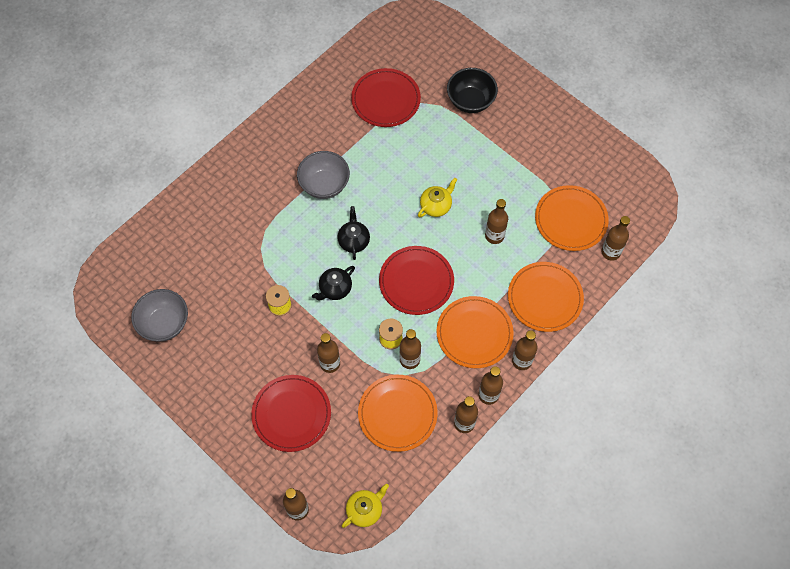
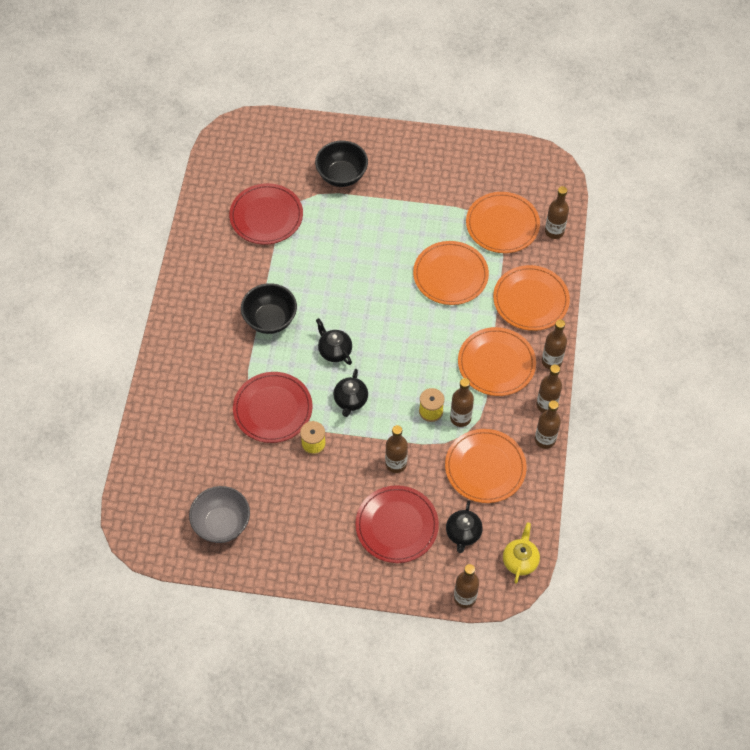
camera: 35 degrees left, 5 degrees down
(324, 185) = (270, 319): grey bowl -> black bowl
(337, 456) = (463, 534): none -> black teapot
(416, 281) = (415, 352): red plate -> red plate (273, 409)
(436, 206) = (382, 279): yellow teapot -> none
(494, 236) = (450, 275): brown bottle -> orange plate

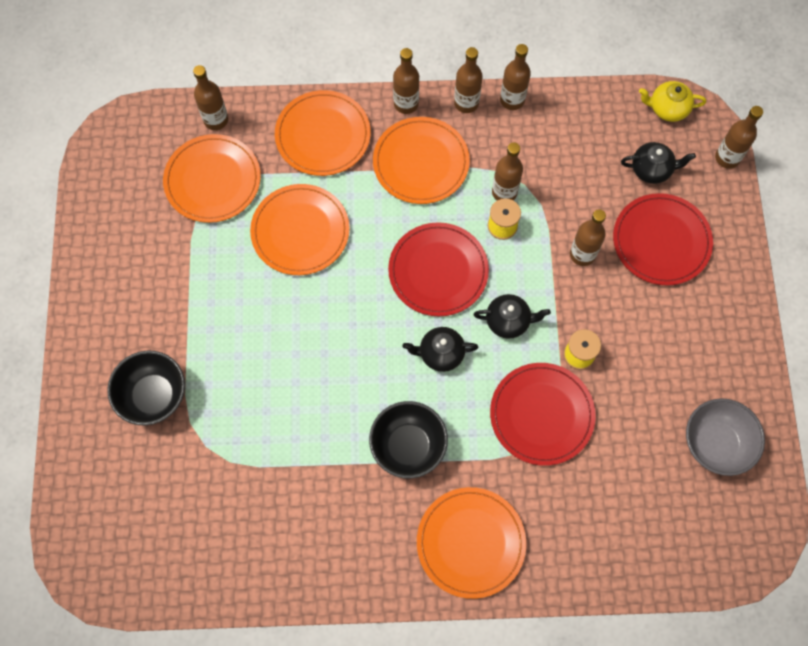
camera: 100 degrees left, 10 degrees up
(266, 216) = (237, 488): red plate -> red plate (438, 271)
(334, 351) = (440, 353): black teapot -> black teapot turned 45 degrees clockwise
(485, 467) = (563, 157): orange plate -> orange plate (470, 542)

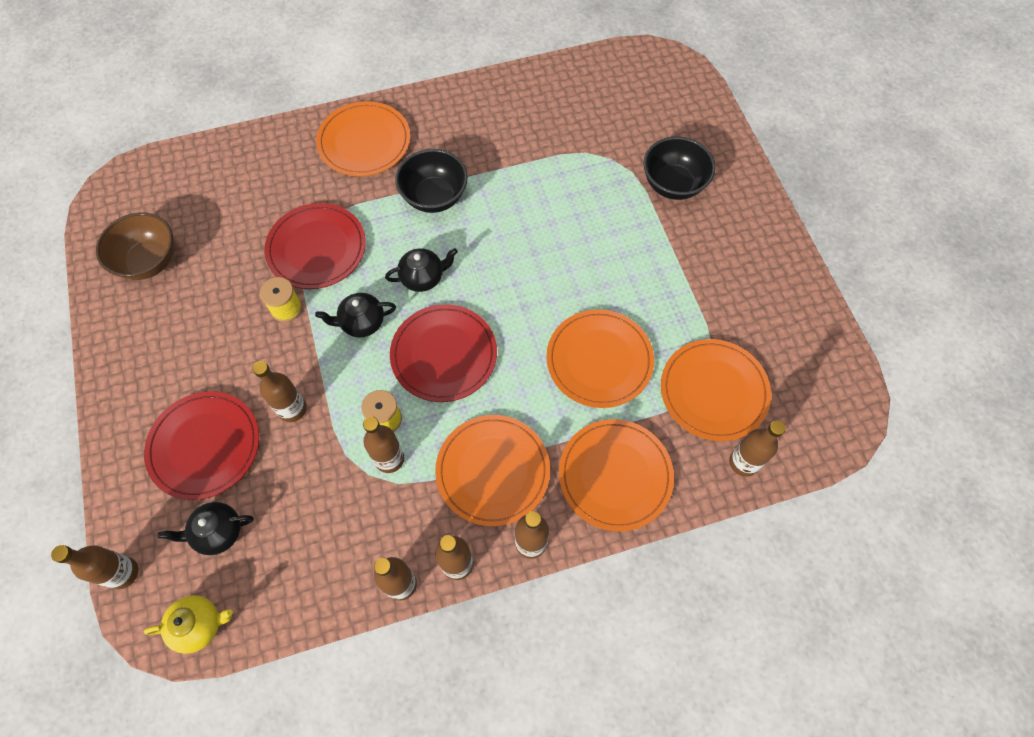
camera: 165 degrees right, 5 degrees down
(715, 443) = (149, 261): grey bowl -> brown bowl

